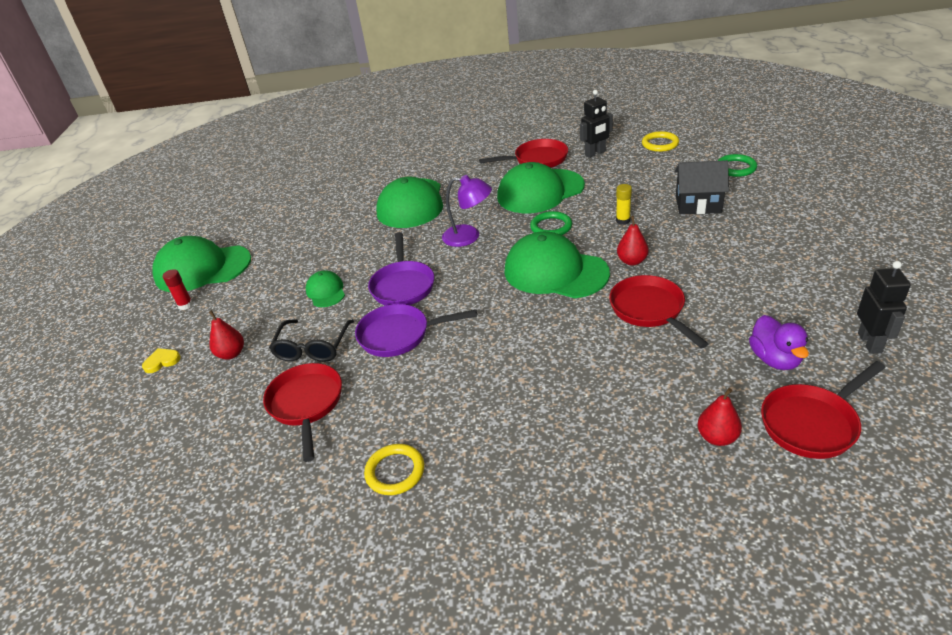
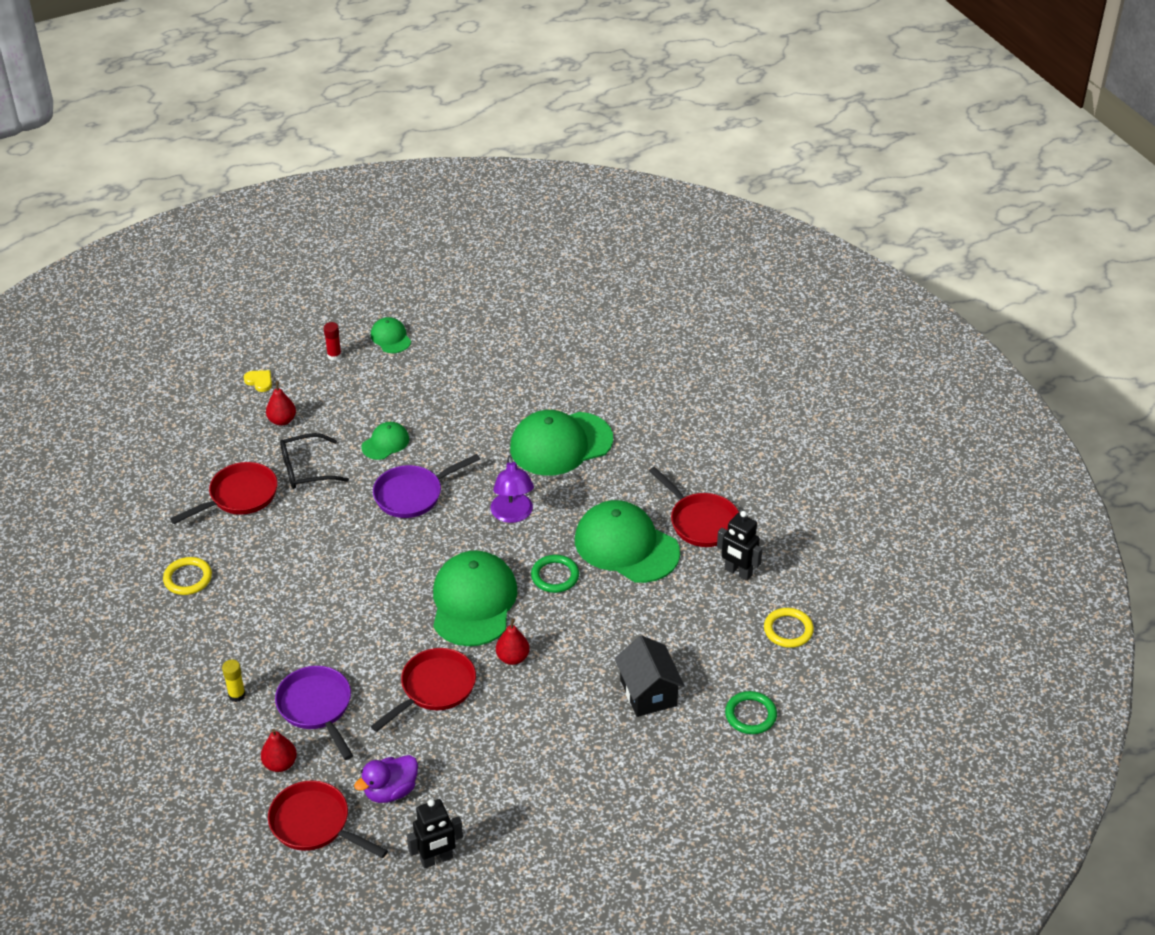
camera: 60 degrees right, 5 degrees up
(202, 268) = (390, 338): green cap -> green cap, size x0.49
(399, 335) = (341, 520): purple pan -> purple pan (316, 707)
(623, 221) = (589, 633): yellow glue stick -> yellow glue stick (237, 695)

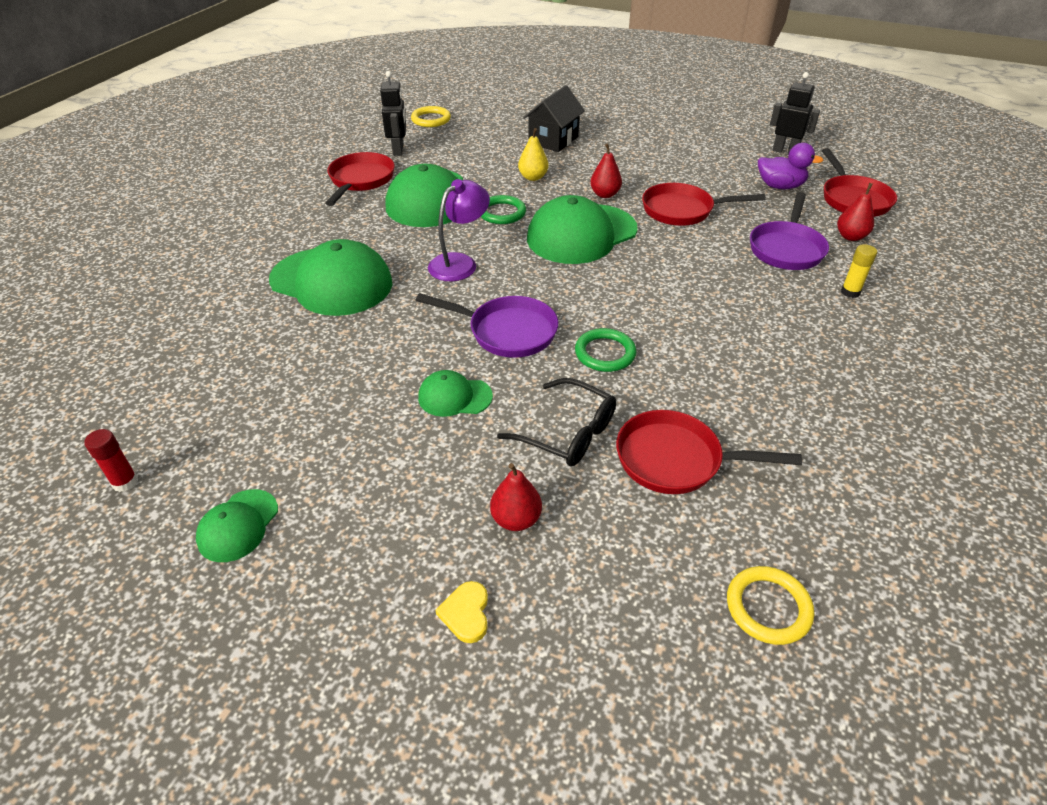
camera: 130 degrees left, 0 degrees up
(188, 578) = (819, 412): yellow ring -> yellow ring (768, 607)
(334, 356) = (330, 563): red glue stick -> red glue stick (125, 482)
(591, 631) = (533, 177): none -> yellow pear
(750, 715) = (519, 108): green ring -> green ring (605, 353)

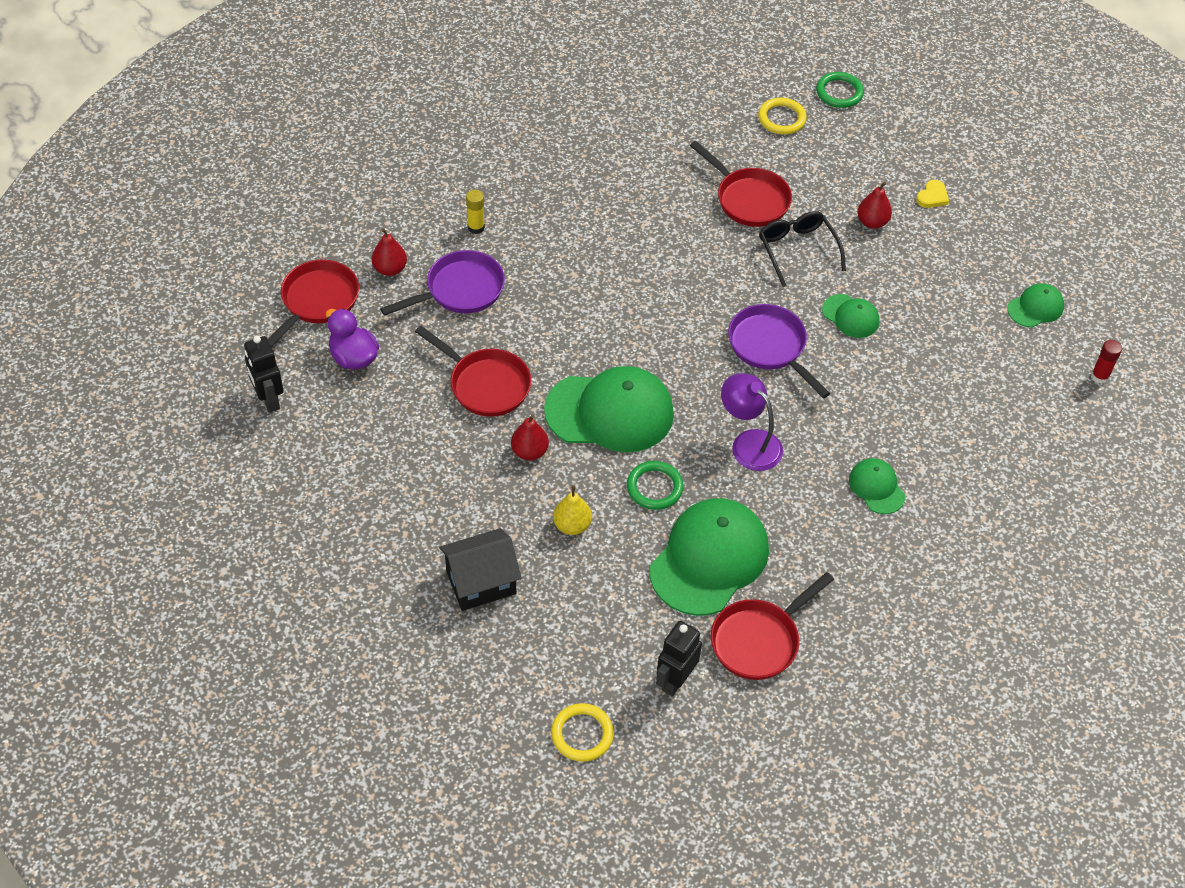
camera: 145 degrees left, 10 degrees up
(331, 282) = (876, 487): green cap -> green cap, size x0.49
(460, 263) = (749, 443): purple lamp -> purple lamp turned 60 degrees clockwise
(605, 353) = (716, 288): green ring -> green ring (839, 92)

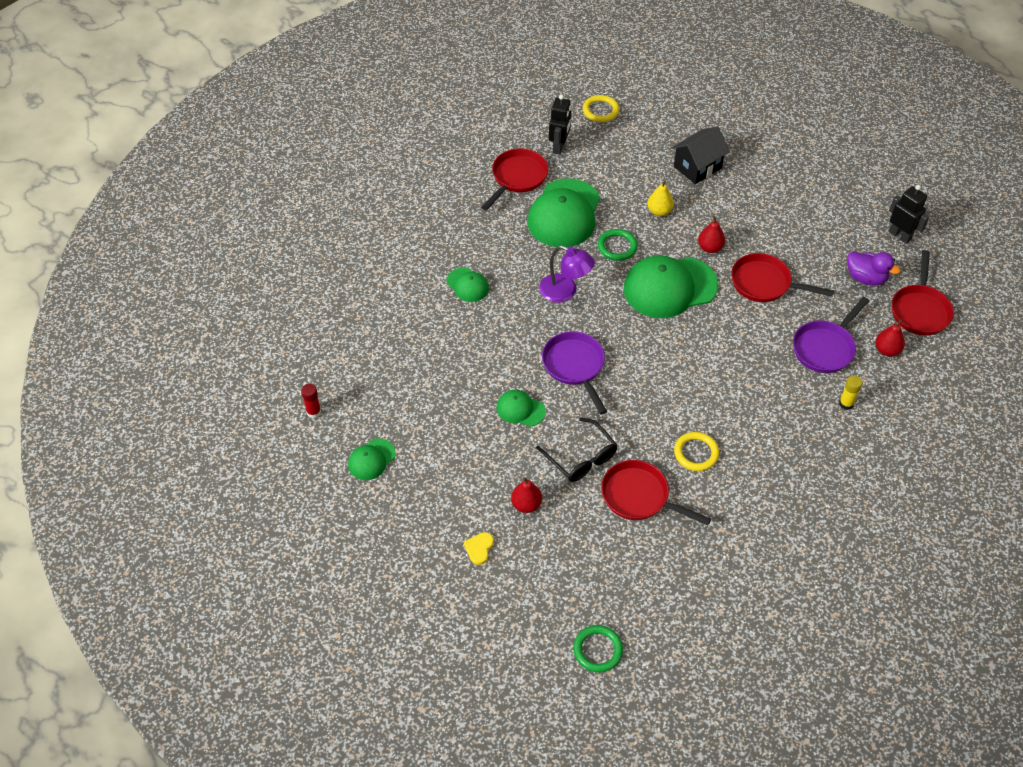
camera: 165 degrees right, 0 degrees up
(770, 347) = (574, 366): purple pan -> purple pan turned 150 degrees counterclockwise
(781, 118) = (642, 598): yellow ring -> yellow ring (696, 453)

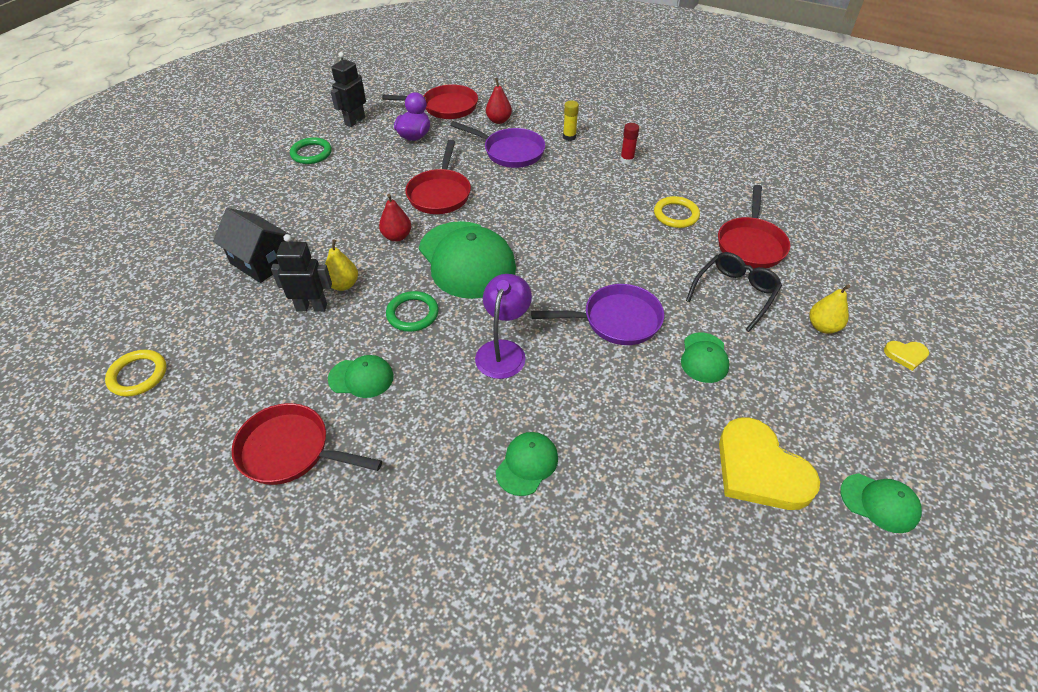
camera: 105 degrees left, 5 degrees down
(313, 412) = (860, 616): red glue stick -> red glue stick (627, 160)
(419, 404) = (760, 469): none -> yellow heart
(526, 504) = (823, 327): red pear -> yellow pear
(559, 147) = (218, 410): black robot -> black robot (311, 307)
(564, 214) = (361, 378): green cap -> green cap, size x0.49
(574, 366) = (616, 320): purple pan -> purple pan turned 150 degrees counterclockwise
(598, 650) = (928, 247): green ring -> green ring (311, 153)

